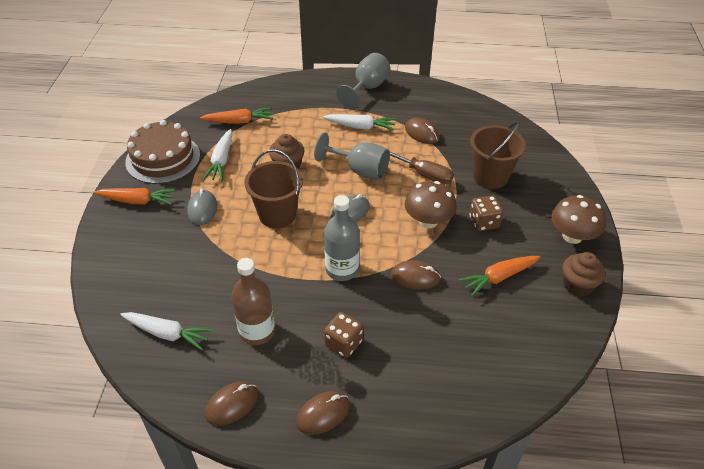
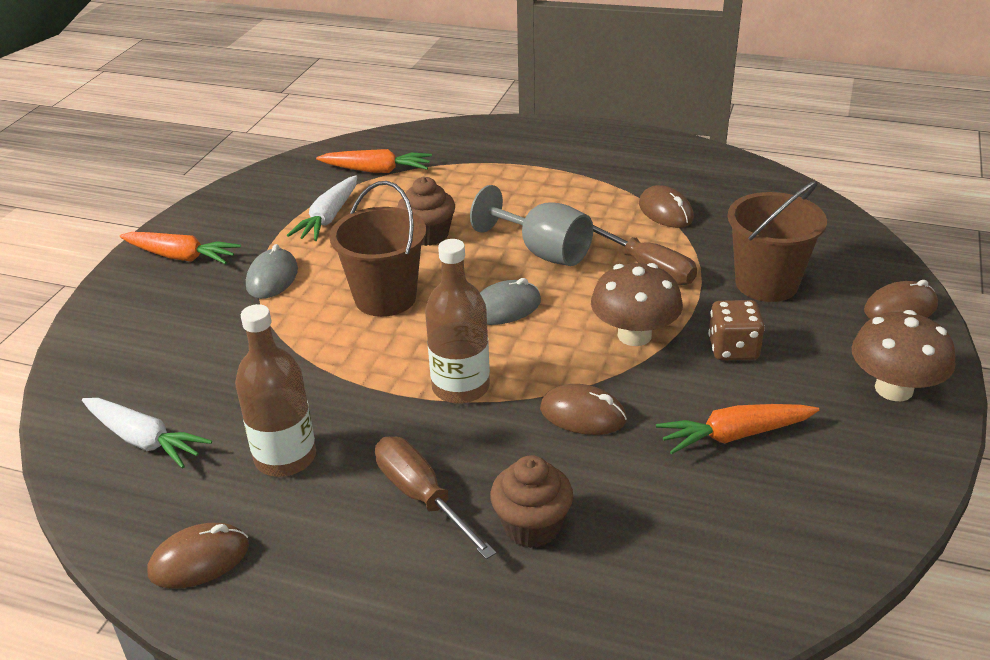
camera: 15 degrees right, 10 degrees down
(163, 158) = (242, 206): brown cake -> none
(323, 414) = (344, 600): brown mouse -> brown mouse (900, 308)
(342, 269) = (460, 387): grey bottle -> brown bottle
(343, 343) = (421, 497): brown dice -> brown screwdriver
(360, 127) = (565, 194): white carrot -> none
(367, 88) = (595, 144): grey goblet -> none
(577, 285) = (882, 467): brown cupcake -> brown cupcake (532, 526)

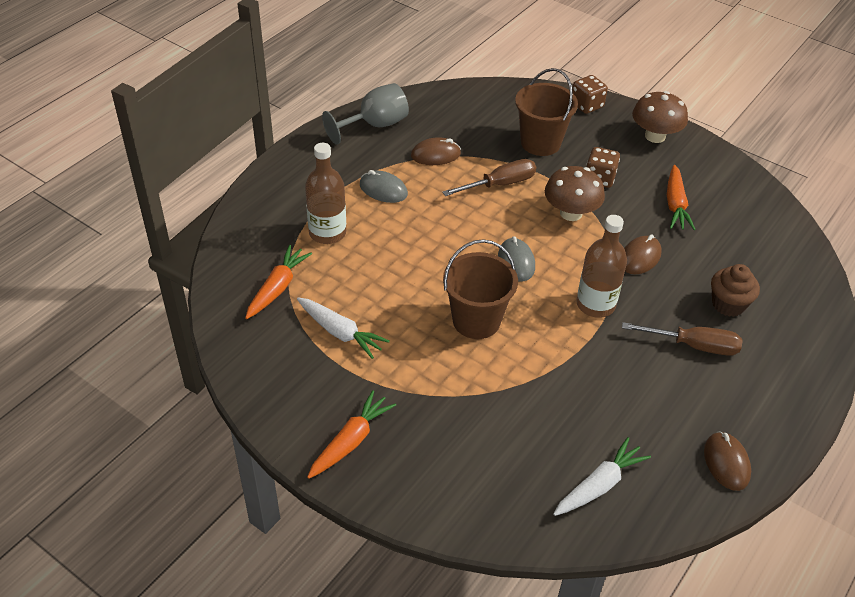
camera: 75 degrees left, 10 degrees up
(272, 278) = (416, 383): grey mouse -> grey mouse (383, 190)
(285, 457) = (640, 406): brown bottle -> brown bottle (327, 233)
(421, 497) = (694, 346): brown screwdriver -> brown screwdriver turned 150 degrees counterclockwise
(428, 235) = (401, 279): brown cupcake -> none
(543, 252) = (456, 226): grey goblet -> grey goblet (375, 125)
(900, 308) = (586, 105): brown mouse -> brown dice

